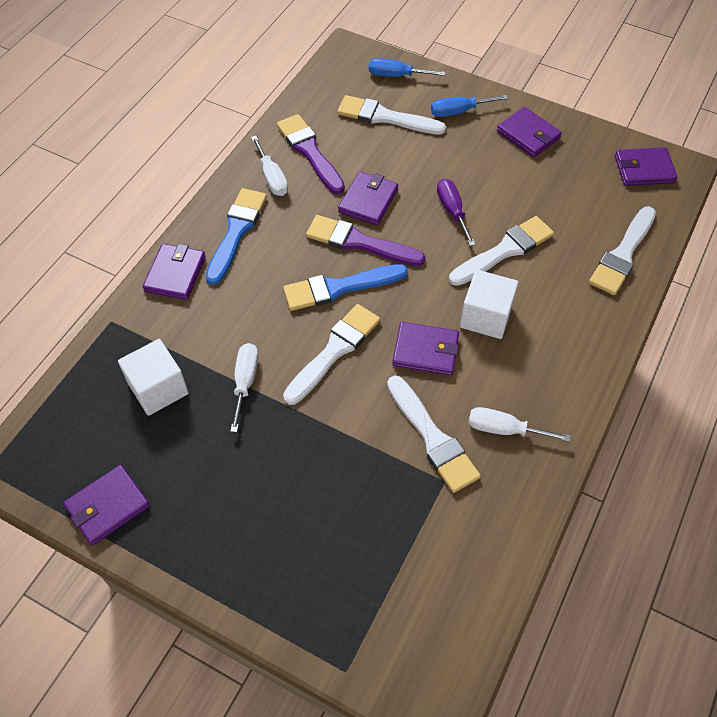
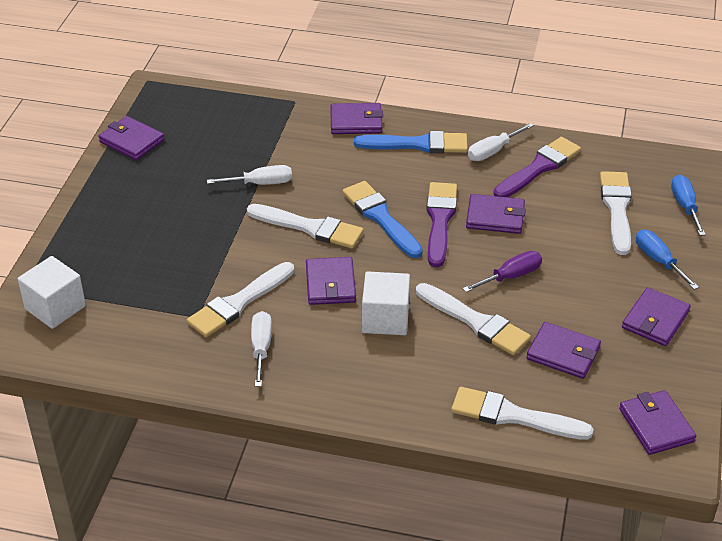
camera: 75 degrees right, 15 degrees down
(158, 388) = (240, 140): white cube -> white cube (55, 307)
(555, 202) = (563, 353): none -> purple wallet

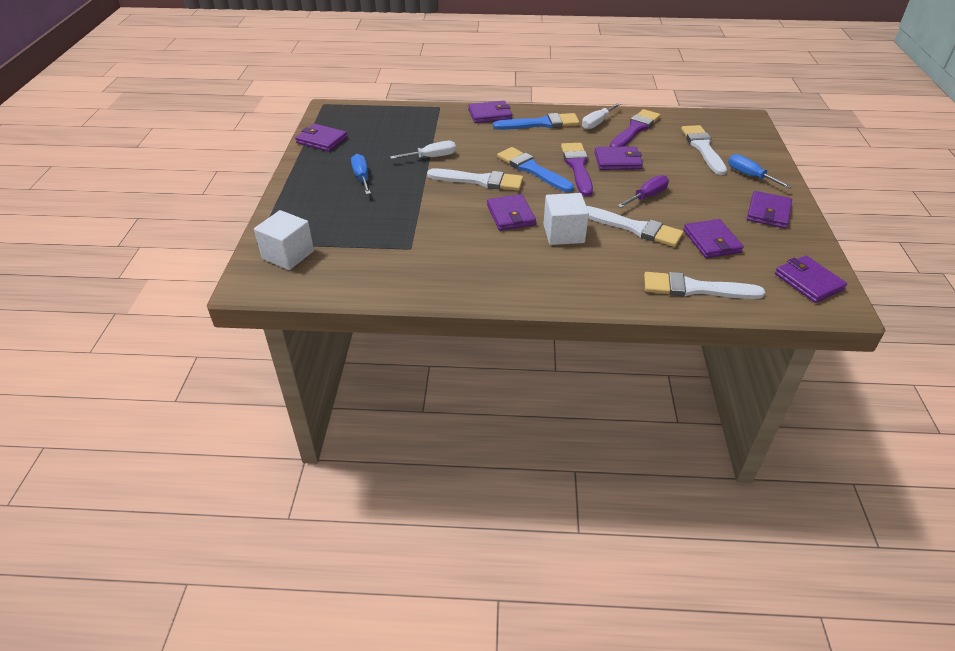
camera: 10 degrees left, 0 degrees up
(239, 303) = (441, 235): white brush -> none
(261, 348) = (471, 264): white screwdriver -> none
(563, 353) = (711, 241): purple wallet -> purple wallet turned 60 degrees clockwise
(685, 206) = (750, 142): blue screwdriver -> blue screwdriver (361, 177)

